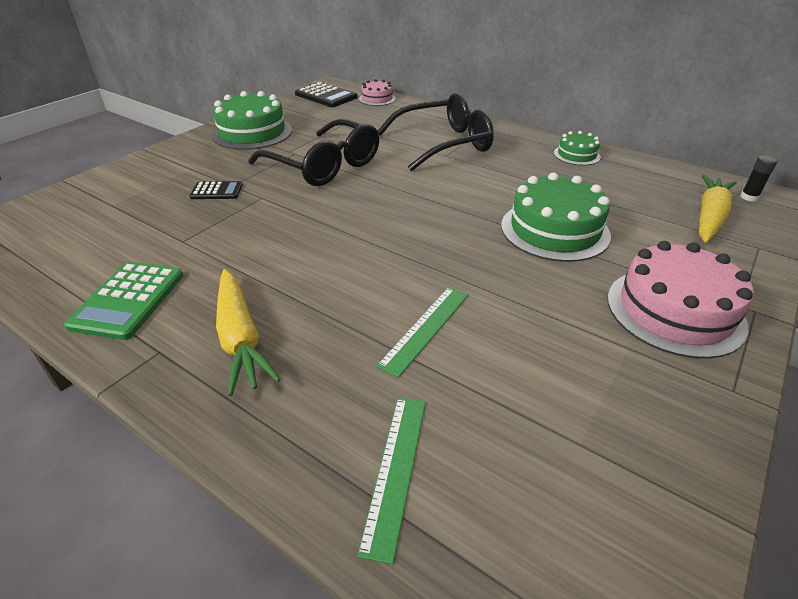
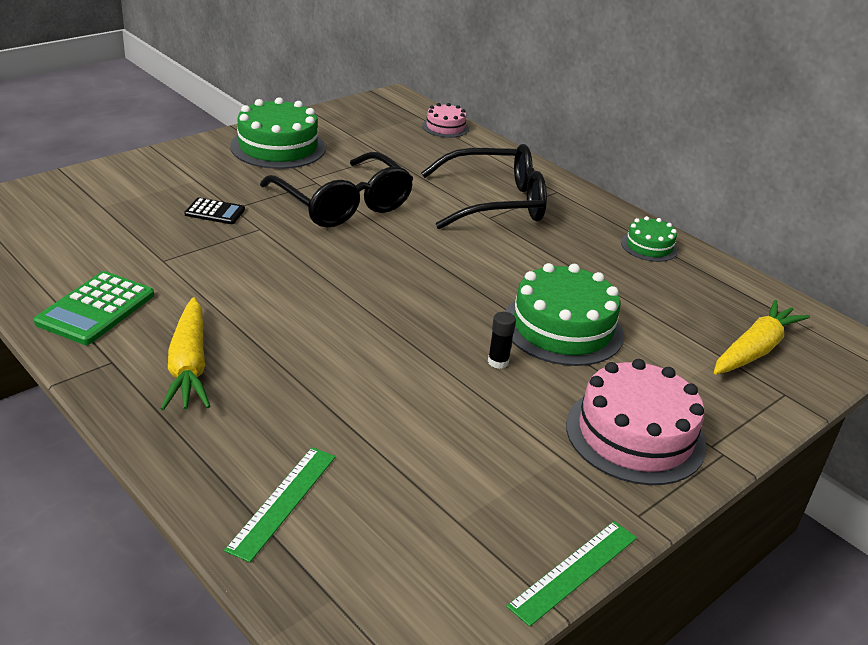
camera: 10 degrees right, 5 degrees down
(326, 96) = (384, 112): black calculator -> none
(425, 328) = (368, 395): green ruler -> green ruler (574, 571)
(749, 197) = (823, 337): black glue stick -> black glue stick (498, 362)

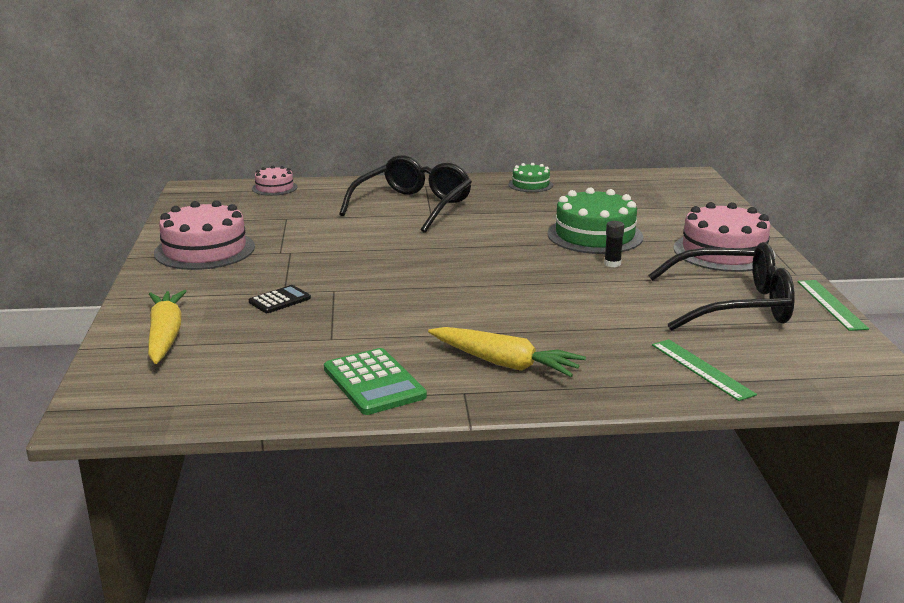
camera: 50 degrees left, 10 degrees down
(278, 147) = (204, 250): green cake -> pink cake
(343, 204) = (341, 252): black glasses -> black glasses (734, 305)
(755, 350) = (672, 197): yellow carrot -> yellow carrot (165, 336)

